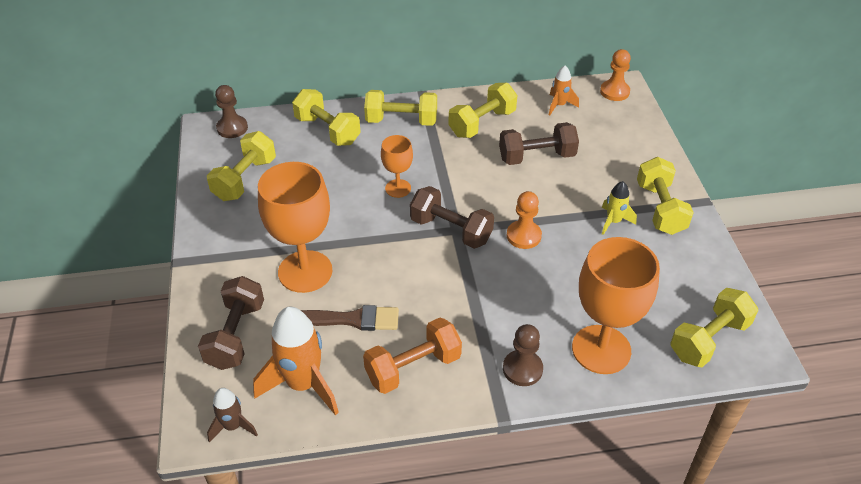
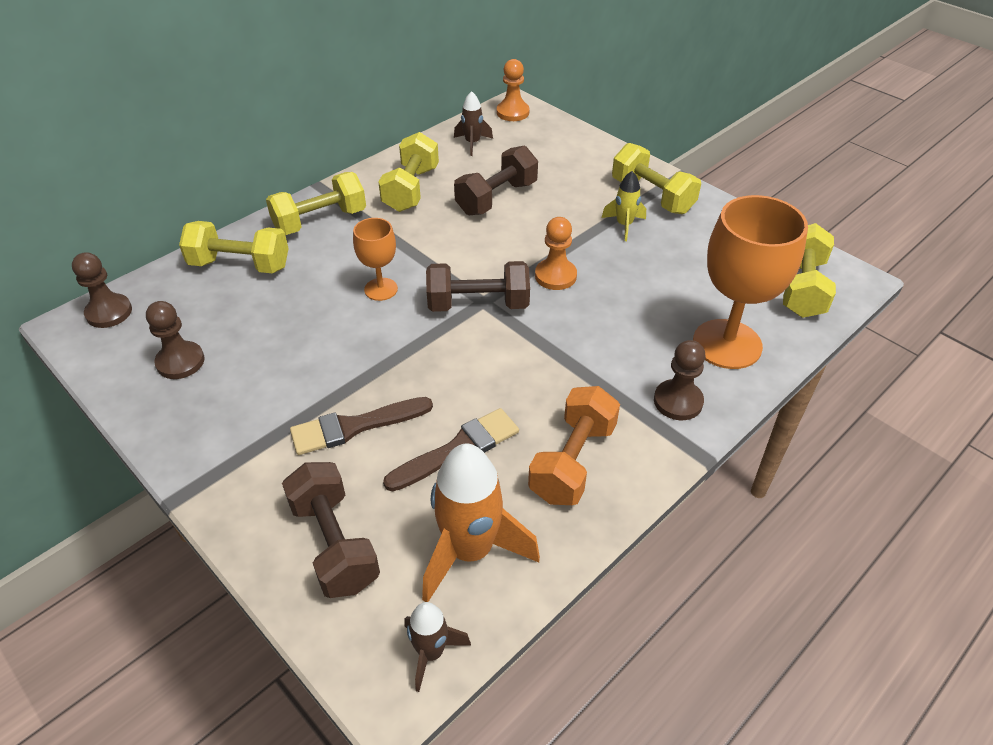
camera: 35 degrees left, 0 degrees up
(245, 179) = (180, 362): yellow dumbbell -> brown pawn
(305, 271) = (355, 426): orange goblet -> brown brush
(559, 105) = (472, 143): orange rocket -> brown rocket

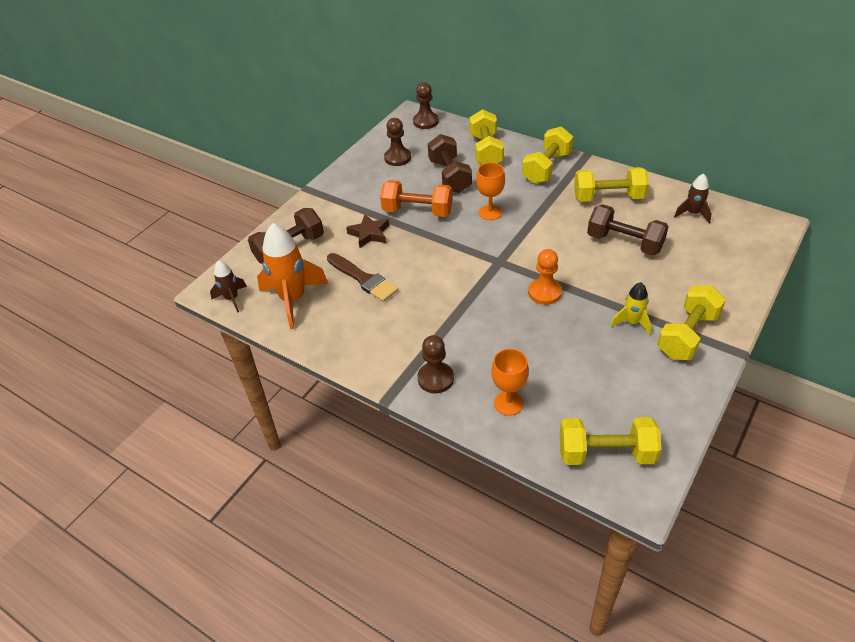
camera: 80 degrees right, 0 degrees up
(320, 221) = (546, 168): yellow dumbbell -> yellow dumbbell turned 75 degrees clockwise
(355, 426) = (369, 234): brown brush -> brown star
(478, 304) = (495, 260): brown dumbbell -> brown dumbbell (450, 176)
(512, 112) = (760, 226): orange pawn -> none
(572, 461) = (366, 331): orange dumbbell -> orange dumbbell (417, 211)
(727, 344) = (508, 403): orange goblet -> orange goblet, size x0.52

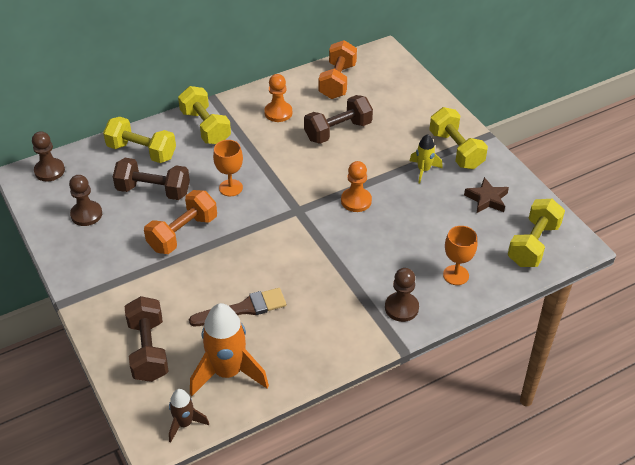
camera: 65 degrees left, 0 degrees up
(369, 234) = (183, 280): brown star -> brown star (487, 199)
(608, 197) = (278, 113): yellow dumbbell -> orange pawn
(692, 213) = (337, 81): brown rocket -> orange dumbbell

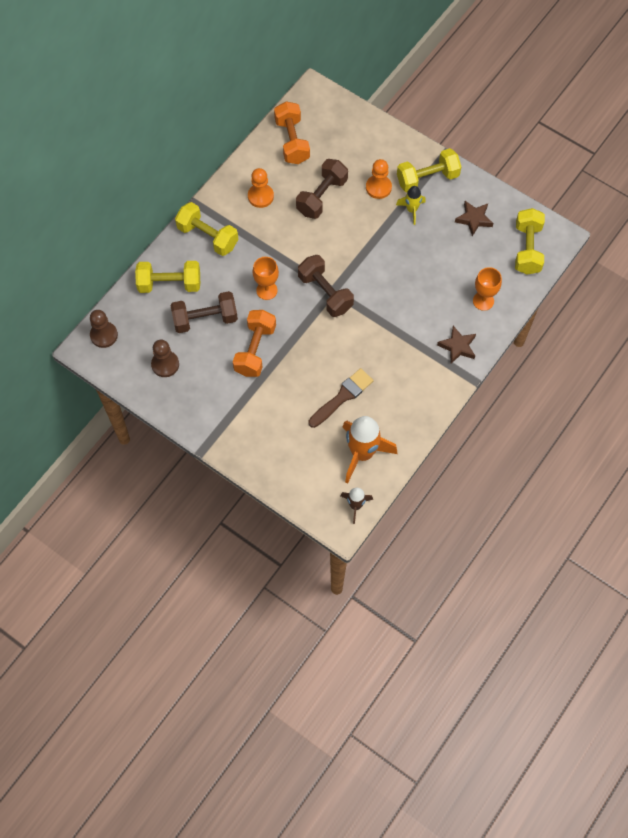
camera: 25 degrees left, 20 degrees up
(148, 350) = (293, 461): brown dumbbell -> brown dumbbell (325, 293)
(356, 201) = (374, 262): orange pawn -> orange pawn (378, 187)
(401, 308) = (458, 346): brown pawn -> brown star
(456, 150) = (427, 179): yellow dumbbell -> yellow dumbbell turned 60 degrees counterclockwise

